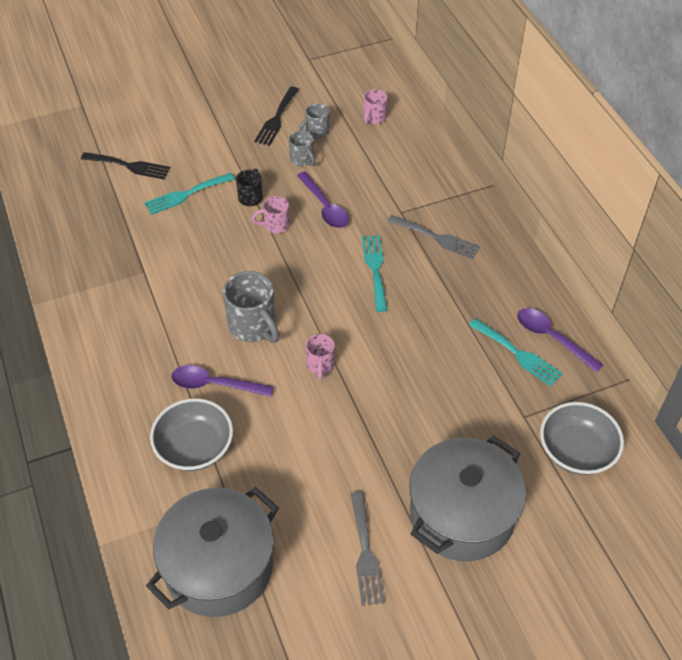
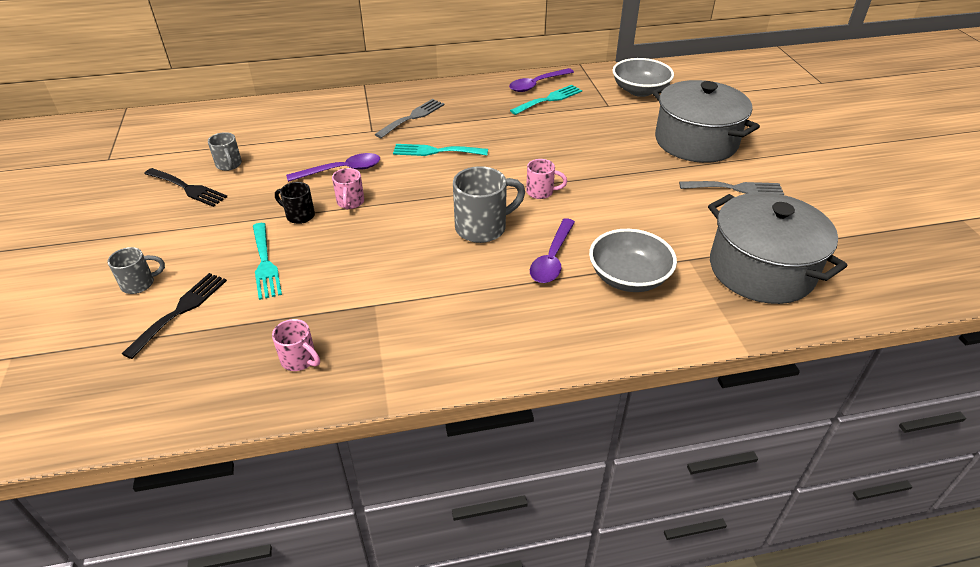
camera: 80 degrees left, 10 degrees down
(302, 160) = (265, 177): grey mug -> grey mug (140, 284)
(374, 118) = (236, 130): pink mug -> pink mug (300, 360)

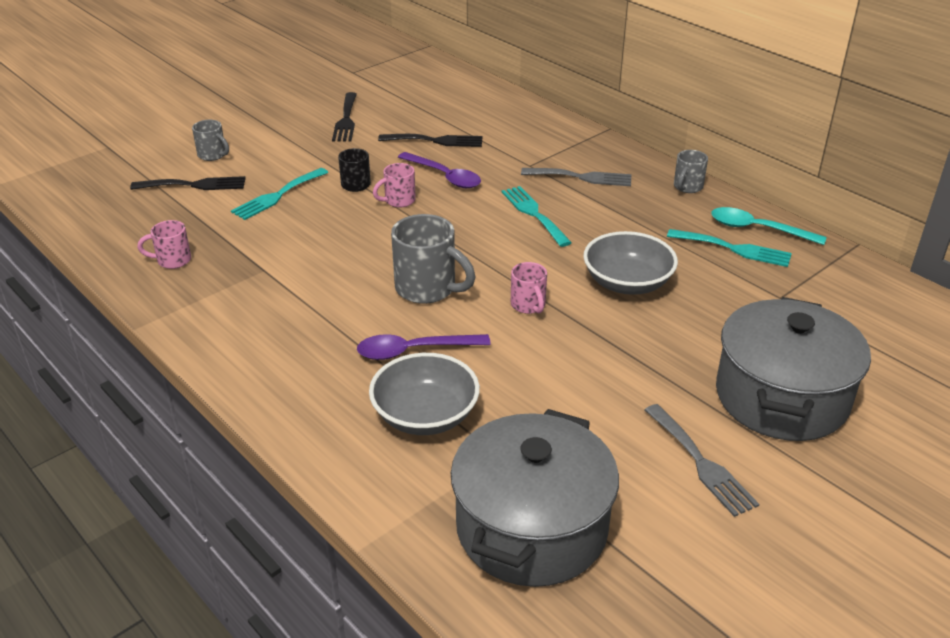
camera: 60 degrees right, 5 degrees down
(229, 165) = (396, 122): grey mug -> grey mug (687, 187)
(285, 157) = (436, 141): none -> black fork
(300, 360) = (172, 260): pink mug -> pink mug turned 75 degrees clockwise
(537, 84) = (757, 229): purple spoon -> turquoise spoon
(640, 90) = (855, 312): grey bowl -> grey bowl (627, 283)

